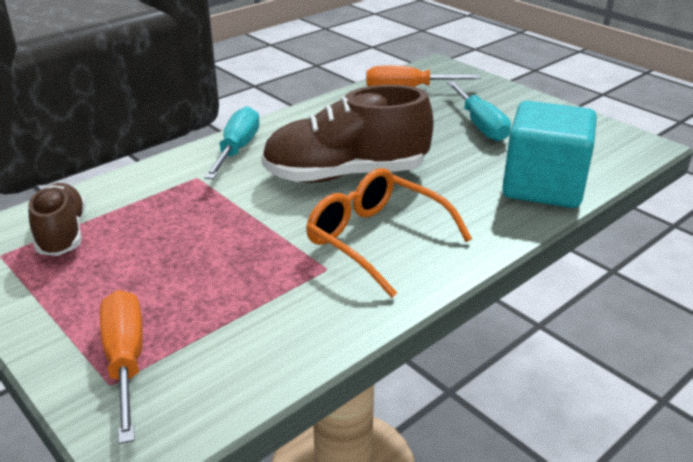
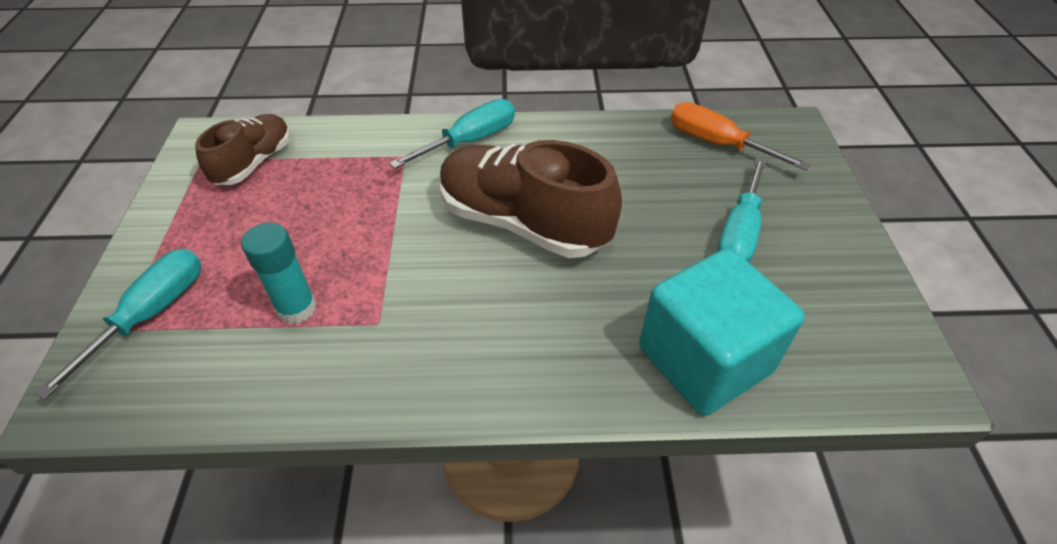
camera: 40 degrees right, 15 degrees up
(126, 360) = (151, 314): orange screwdriver -> turquoise screwdriver
(251, 292) = (297, 308): none -> turquoise glue stick
(376, 239) = (455, 317): orange glasses -> none

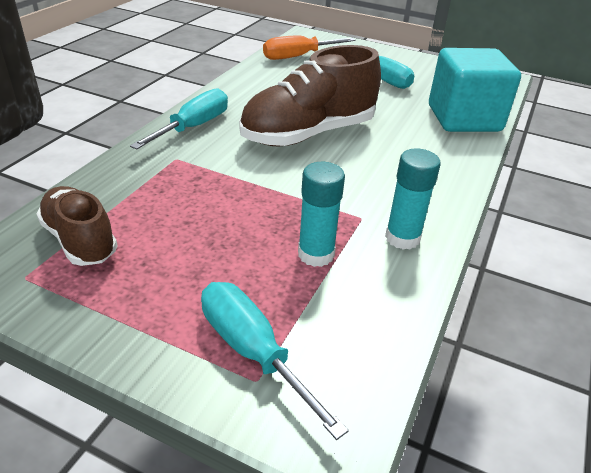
camera: 65 degrees left, 10 degrees down
(357, 369) = (402, 238): none -> turquoise glue stick
(470, 141) = (193, 127): turquoise screwdriver -> turquoise screwdriver turned 45 degrees clockwise

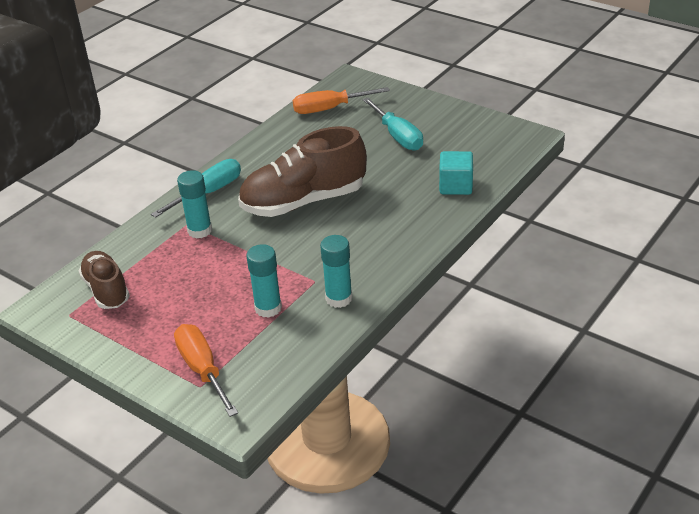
camera: 15 degrees right, 0 degrees up
(194, 165) = (200, 230): none -> turquoise glue stick
(253, 351) = (203, 370): turquoise screwdriver -> orange screwdriver
(464, 118) = (455, 186): turquoise cube -> turquoise cube, size x0.56

